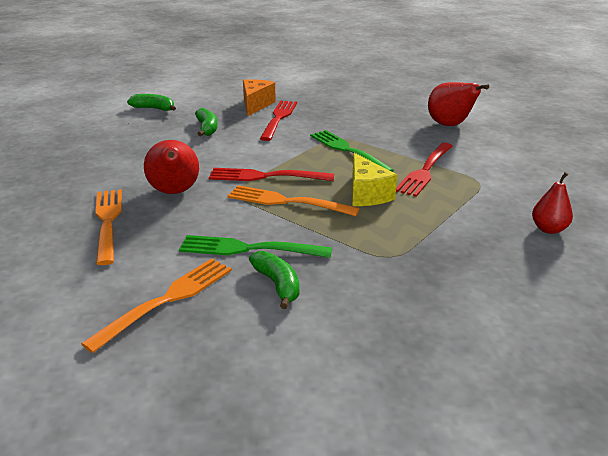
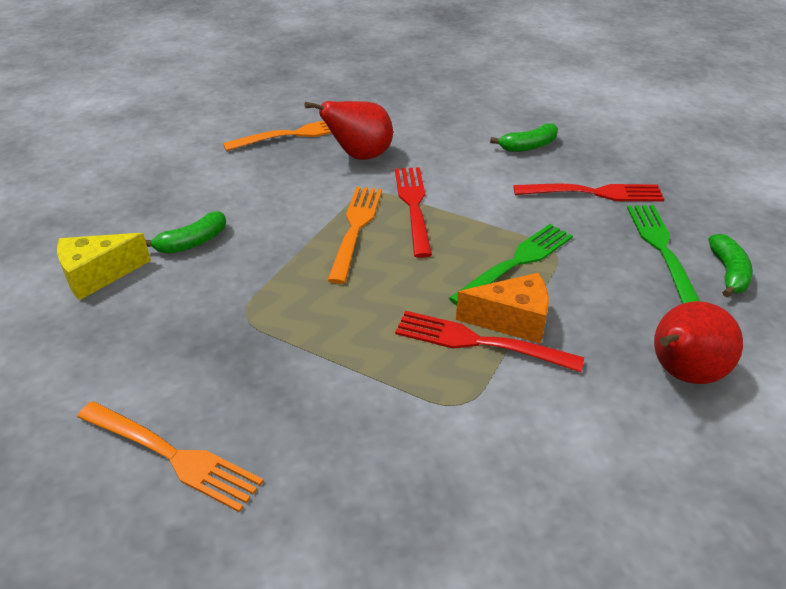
camera: 80 degrees right, 10 degrees up
(154, 109) = (565, 102): green banana -> green banana (728, 273)
(167, 300) = (173, 188): orange fork -> orange fork (173, 456)
(249, 249) = (254, 217): green fork -> green fork (661, 249)
(256, 105) = (630, 168): orange cheese -> orange cheese (512, 321)
(367, 194) = (390, 288): yellow cheese -> yellow cheese (98, 275)
(548, 229) = (325, 478): red pear -> none

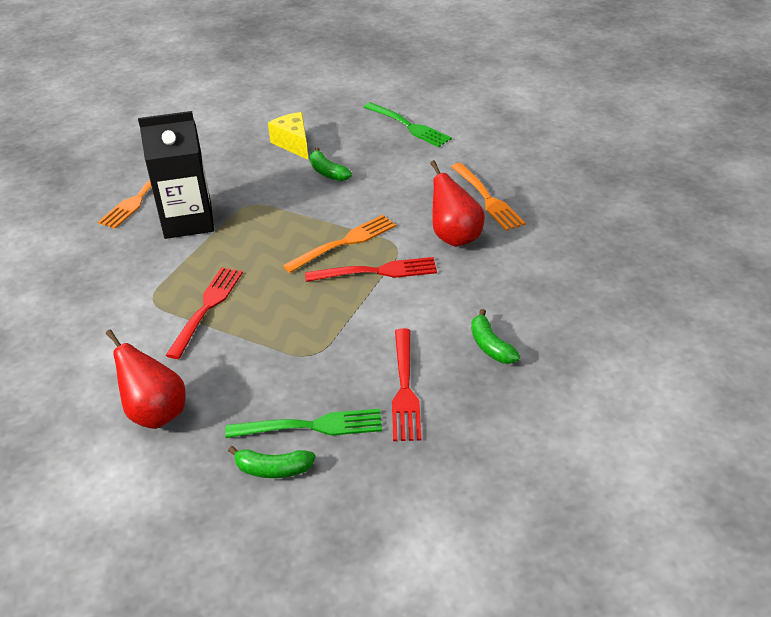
camera: 90 degrees right, 0 degrees up
(268, 381) = (188, 221): none -> black carton
(355, 228) = (344, 243): orange fork -> orange fork turned 45 degrees counterclockwise
(512, 321) = (227, 325): orange cheese -> none
(516, 262) = (296, 330): green fork -> green fork (408, 126)

